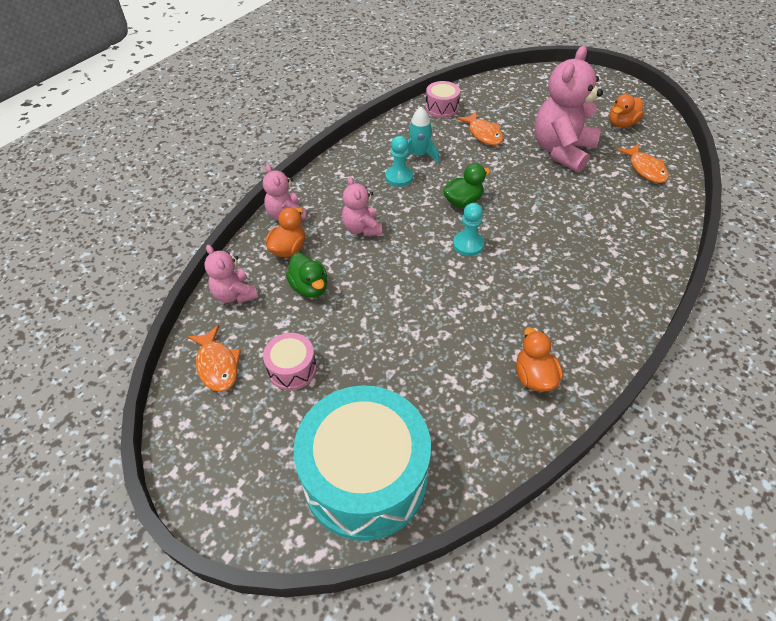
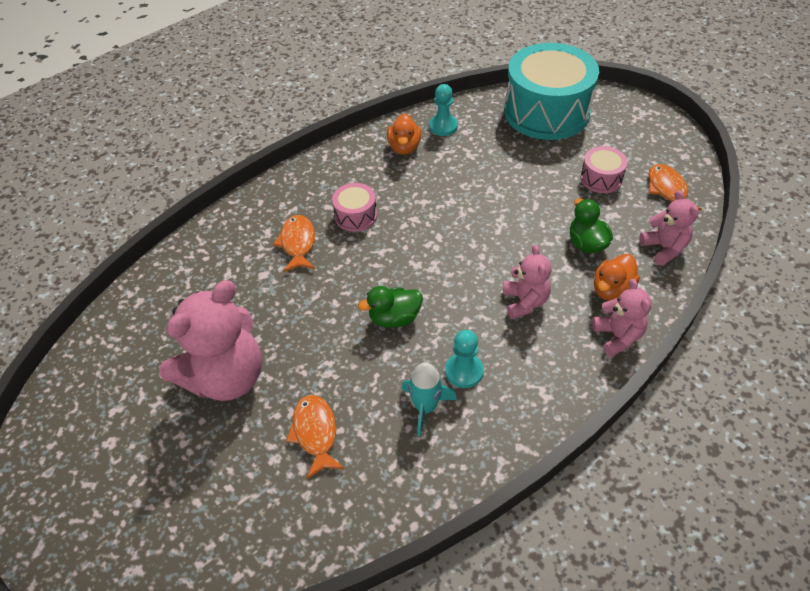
camera: 165 degrees left, 0 degrees up
(441, 108) = (355, 513): pink drum -> pink drum (356, 216)
(468, 244) = (411, 262): turquoise pawn -> turquoise pawn (443, 126)
(621, 124) = (105, 413): orange duck -> none
(645, 169) = (146, 326): orange fish -> orange fish (298, 243)

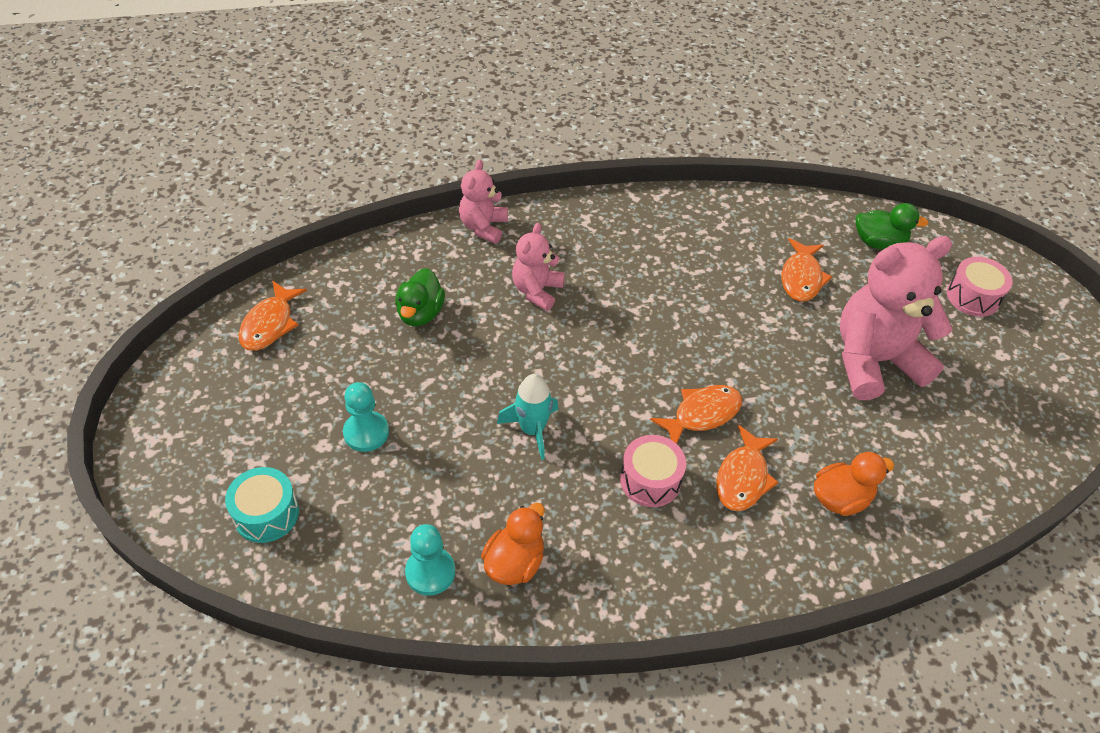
camera: 155 degrees left, 0 degrees up
(344, 269) = (702, 414): none -> orange fish
(394, 318) = (676, 336): green duck -> green duck (878, 242)
(425, 407) = (693, 254): turquoise rocket -> turquoise rocket (532, 429)
(464, 371) = (641, 263): turquoise pawn -> turquoise pawn (366, 432)
(546, 112) = (266, 514): turquoise drum -> turquoise drum, size x0.44
(601, 178) = (320, 375): pink drum -> pink drum (972, 297)
(611, 289) = (446, 262): orange duck -> orange duck (840, 498)
(664, 248) = (353, 272): pink teddy bear -> none

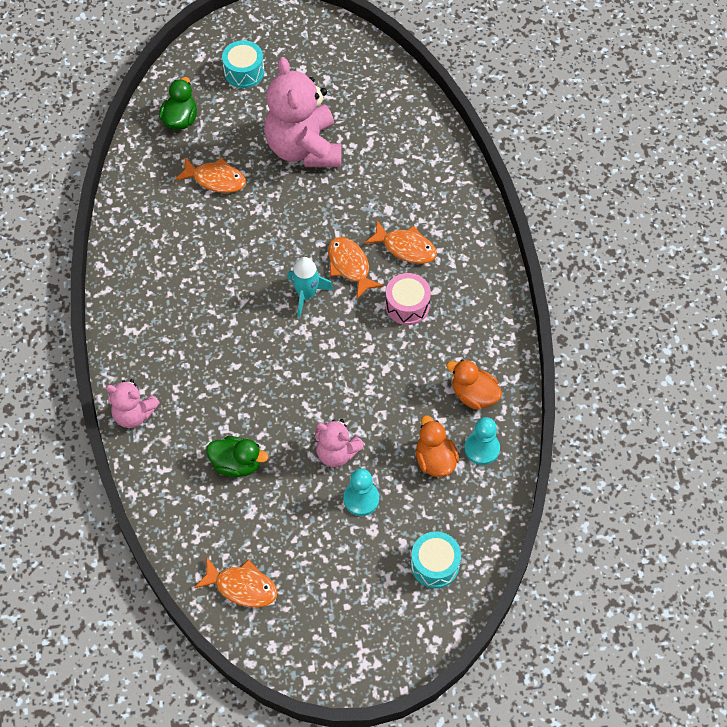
camera: 85 degrees left, 10 degrees up
(532, 429) = (361, 380): turquoise rocket -> turquoise rocket (306, 294)
(537, 291) = (216, 373): pink teddy bear -> pink teddy bear (336, 453)
(840, 498) = (423, 192): orange duck -> orange duck (435, 460)
(972, 297) = (244, 72): pink drum -> turquoise drum

